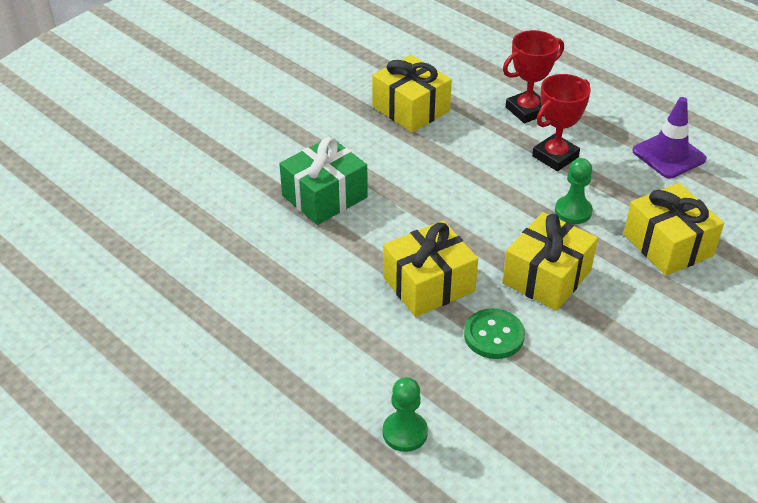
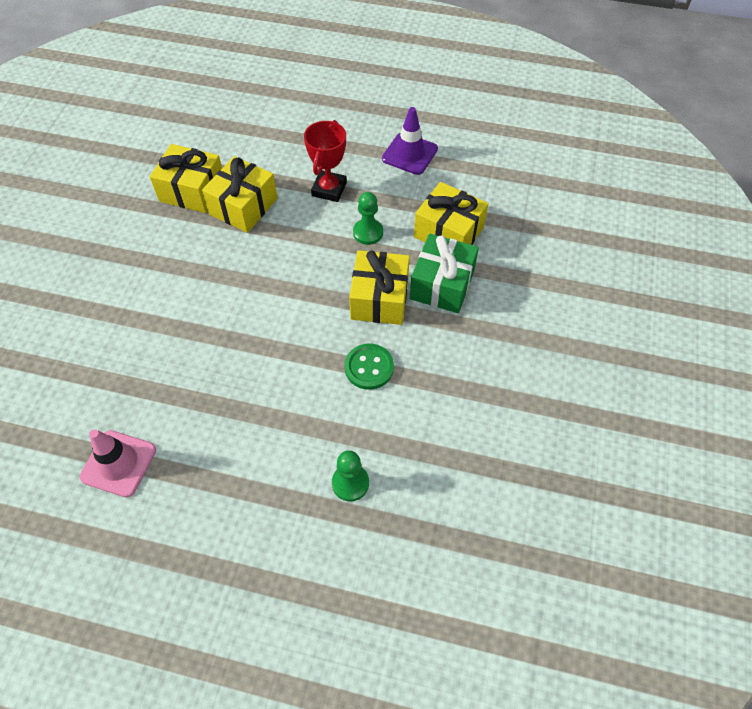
camera: 30 degrees left, 15 degrees up
(192, 311) = (118, 463): none -> pink traffic cone
(324, 196) = (168, 304): green gift -> green gift (442, 284)
(428, 284) = (296, 346): yellow gift -> yellow gift (243, 206)
(527, 110) = (285, 155): red trophy -> none

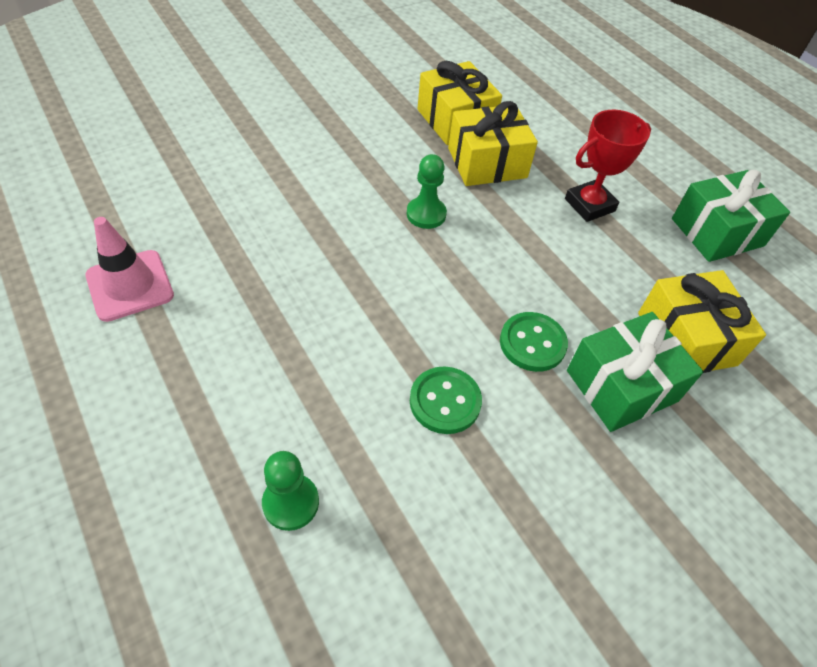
camera: 40 degrees right, 5 degrees down
(368, 232) = (589, 271): green pawn -> green pawn (426, 214)
(379, 298) = (532, 343): yellow gift -> green button
(409, 154) = (717, 232): purple traffic cone -> green gift

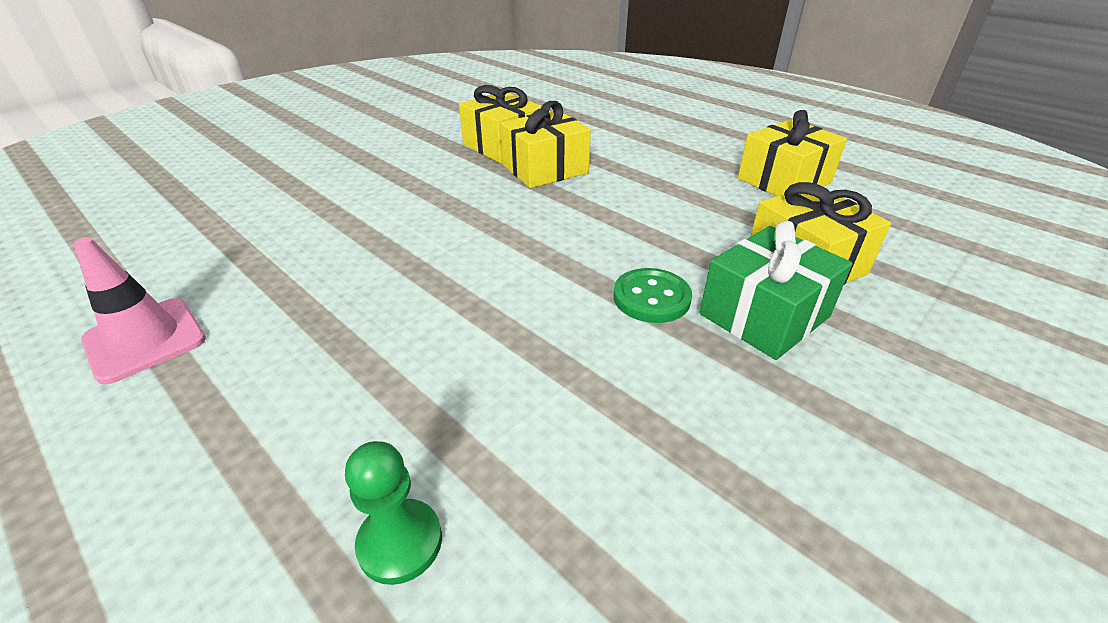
camera: 10 degrees left, 15 degrees down
(426, 214) = (496, 215): green pawn -> none
(445, 401) = (574, 373): green button -> none
(589, 205) = (657, 182): red trophy -> none
(717, 232) = (784, 181): green gift -> yellow gift

